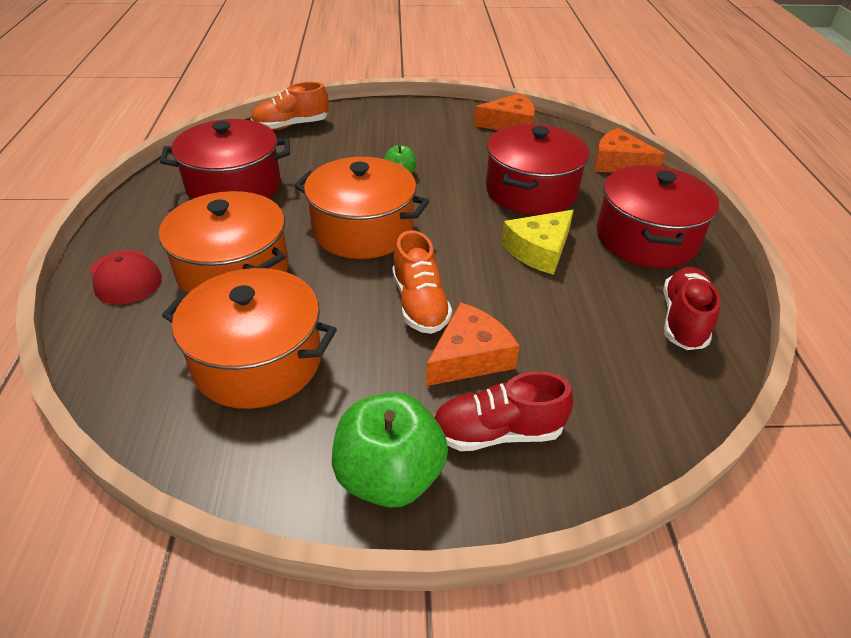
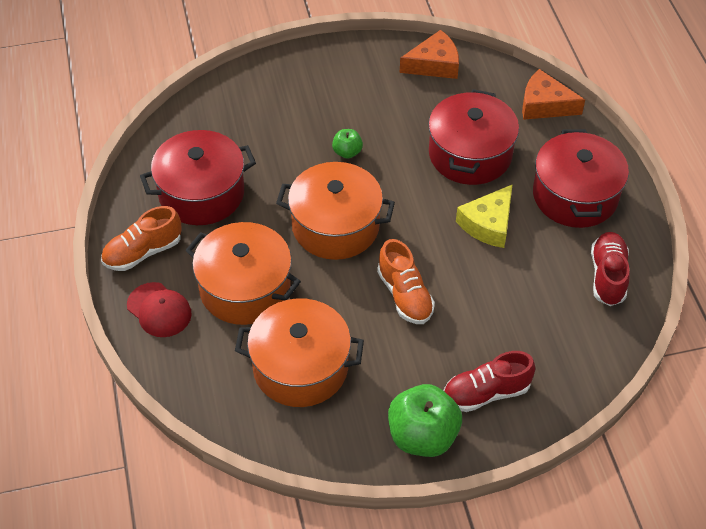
camera: 10 degrees left, 10 degrees up
(291, 126) = (220, 101): orange shoe -> orange shoe (143, 252)
(469, 357) = (454, 336): orange cheese -> none

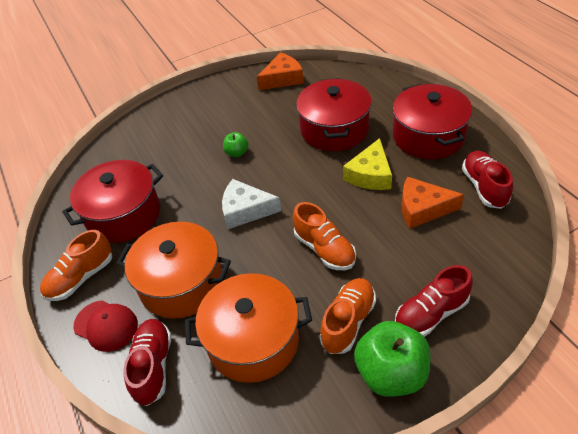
camera: 10 degrees left, 5 degrees down
(197, 363) = (153, 366): none -> red shoe
(335, 226) = (245, 210): orange pot -> white cheese
(400, 377) = (348, 322): none -> orange shoe
(544, 105) = (375, 83): orange cheese -> orange cheese (422, 209)

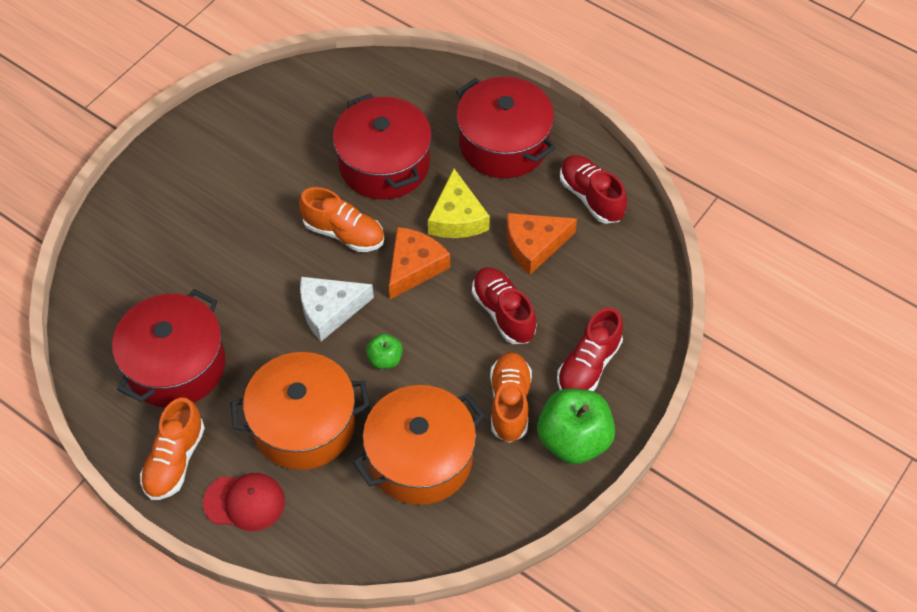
camera: 30 degrees left, 10 degrees up
(153, 366) = (327, 524): red shoe -> red shoe (503, 313)
(237, 153) = (274, 234): green apple -> green apple (385, 359)
(282, 78) = (274, 99): orange cheese -> orange cheese (414, 267)
(324, 249) = (447, 330): orange shoe -> orange shoe (344, 233)

